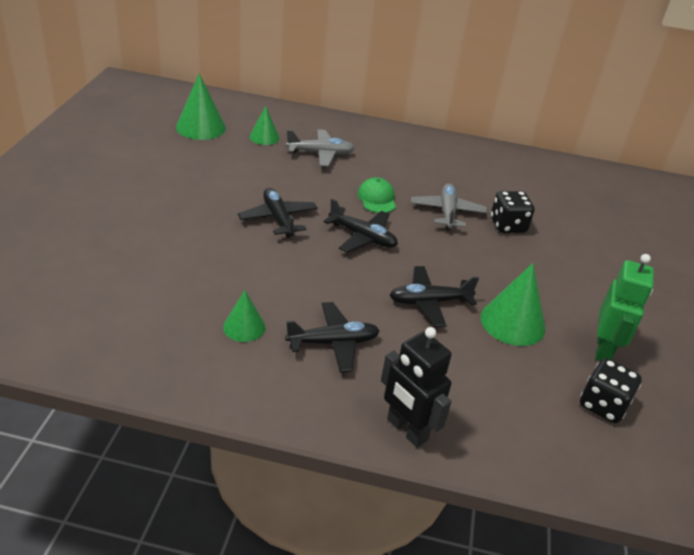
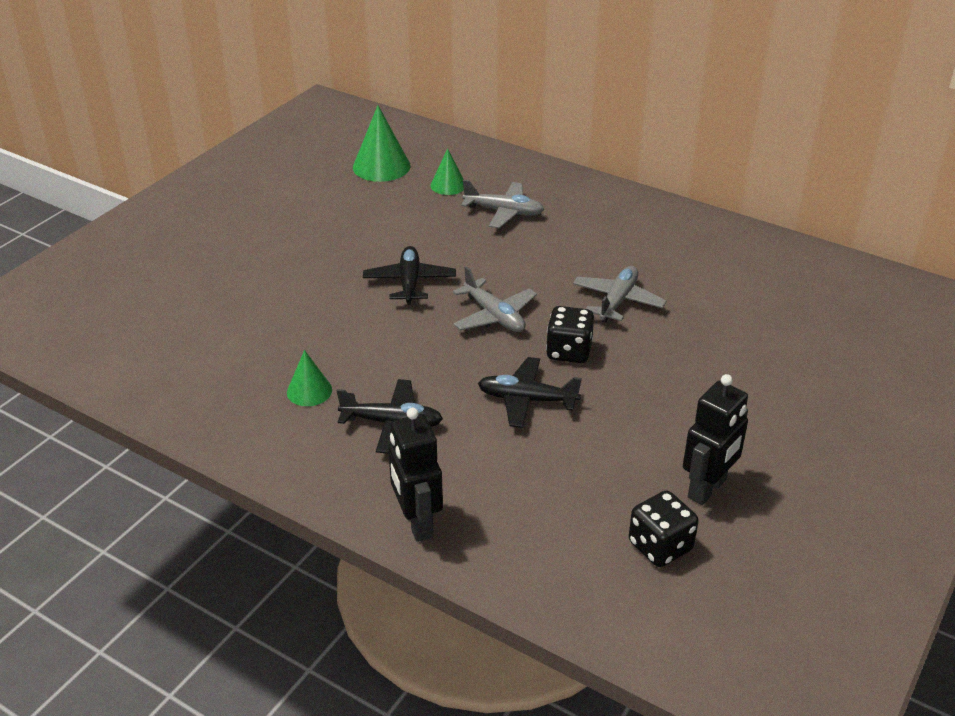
camera: 25 degrees right, 0 degrees up
(362, 237) = (494, 316): black plane -> grey plane
(377, 198) = (539, 274): green cap -> none
(508, 225) = (686, 327): black dice -> black dice (569, 351)
(512, 322) = (613, 439): green cone -> none
(604, 349) = (707, 489): green robot -> black robot

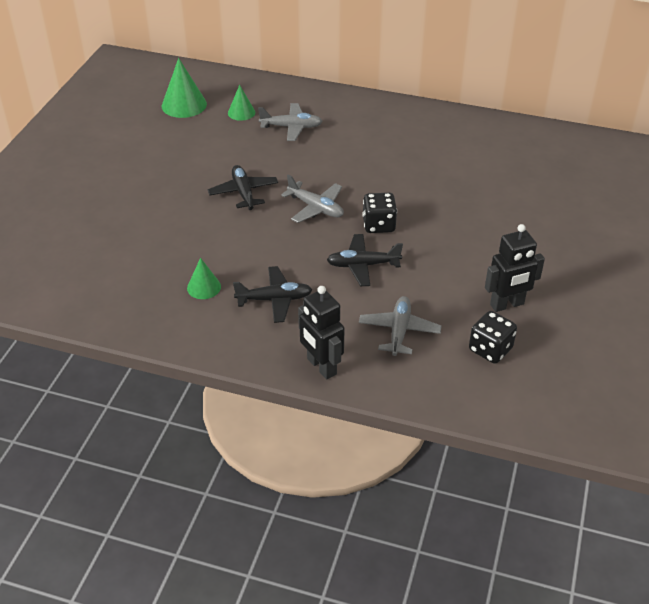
camera: 15 degrees left, 5 degrees up
(617, 301) = (399, 182): grey plane -> grey plane (399, 331)
(707, 489) = (507, 305): black robot -> black robot turned 45 degrees clockwise

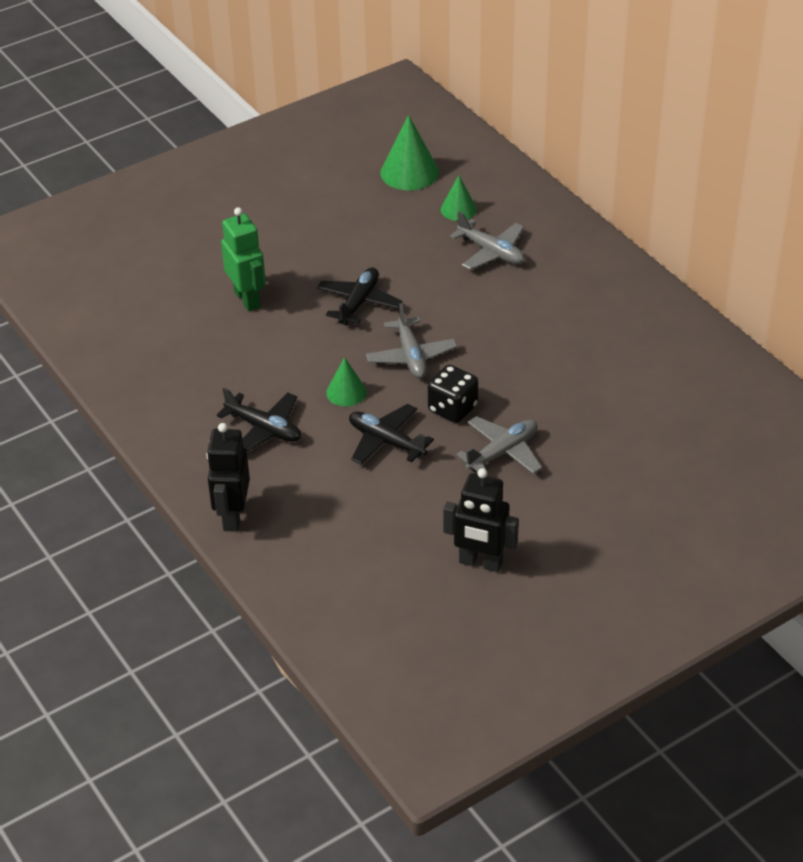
camera: 40 degrees right, 0 degrees up
(164, 225) = (247, 299): none -> green robot
(204, 287) = (215, 381): green cone -> green cone (346, 392)
(399, 331) = (342, 526): grey plane -> grey plane (502, 452)
(490, 349) = (407, 595): black dice -> none

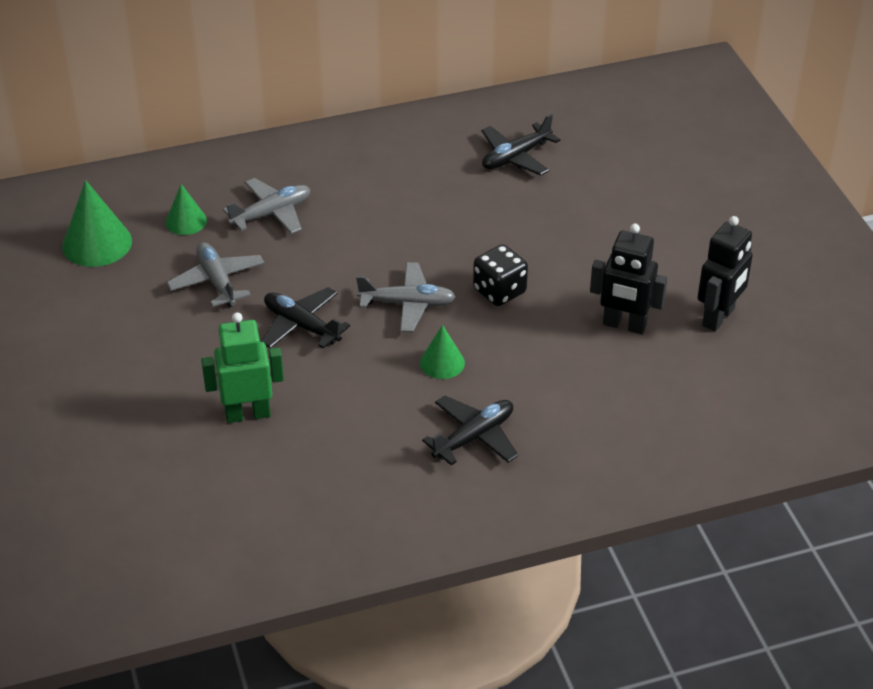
camera: 75 degrees left, 0 degrees up
(232, 516) = (601, 485): black robot -> black robot (624, 325)
(386, 441) = (529, 347): black plane -> black plane (515, 157)
(502, 452) = (575, 271): grey plane -> grey plane (217, 281)

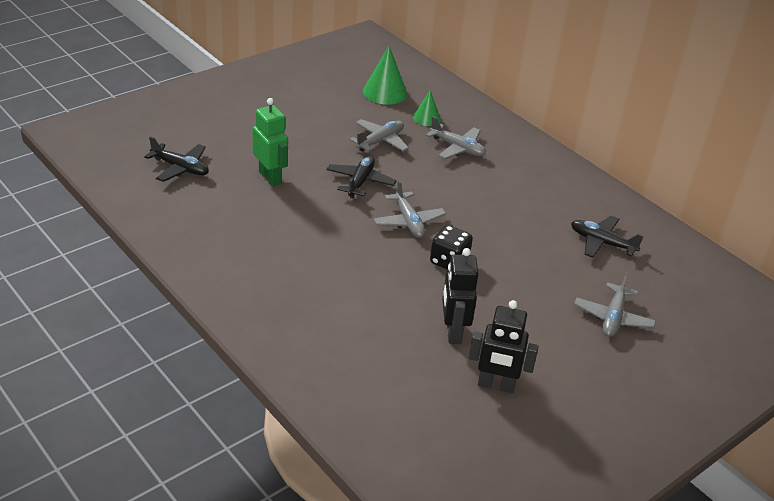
camera: 65 degrees right, 5 degrees down
(442, 362) = (360, 248): green cone -> none
(474, 437) = (296, 276): black plane -> black plane (180, 168)
(643, 194) = (613, 318): none -> grey plane

